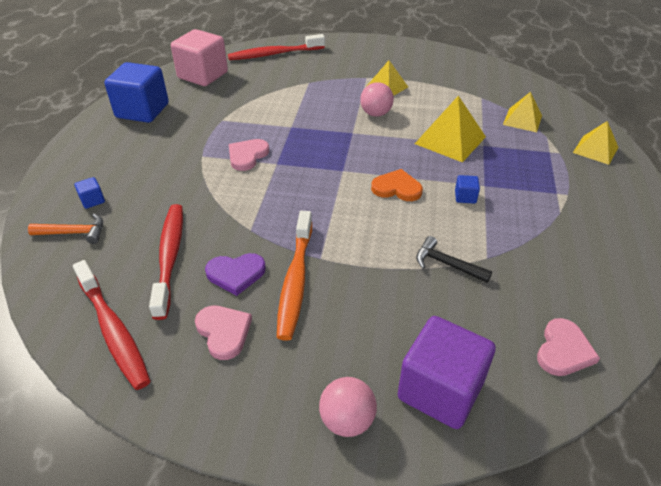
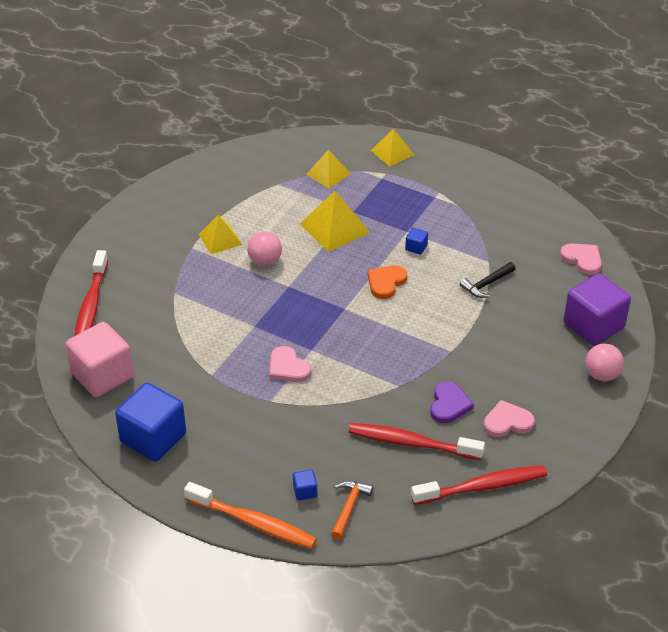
camera: 70 degrees left, 0 degrees up
(295, 281) = (470, 371): orange toothbrush -> orange toothbrush (253, 522)

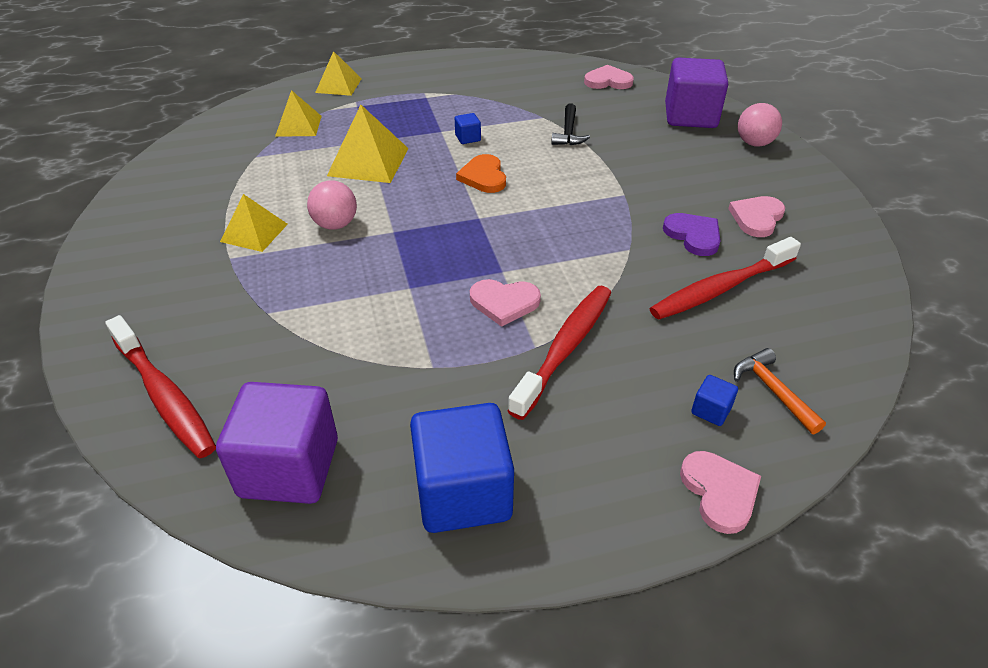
camera: 45 degrees left, 0 degrees up
(102, 375) = (289, 468): pink cube -> purple cube
(253, 522) = (719, 492): orange toothbrush -> pink heart
(482, 487) = (832, 281): red toothbrush -> red toothbrush (565, 348)

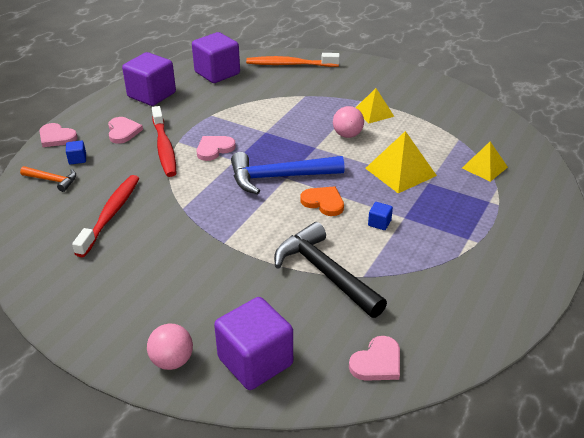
camera: 135 degrees right, 5 degrees down
(164, 395) = (290, 64): red toothbrush -> orange toothbrush
(338, 85) = (538, 209): yellow pyramid -> none
(463, 492) = (151, 95): blue cube -> purple cube
(485, 223) = (279, 177): none -> blue hammer
(568, 133) = (324, 272): black hammer -> black hammer, size x1.93
(693, 236) = (152, 238): purple heart -> none
(757, 218) = (120, 277): pink heart -> pink heart (123, 132)

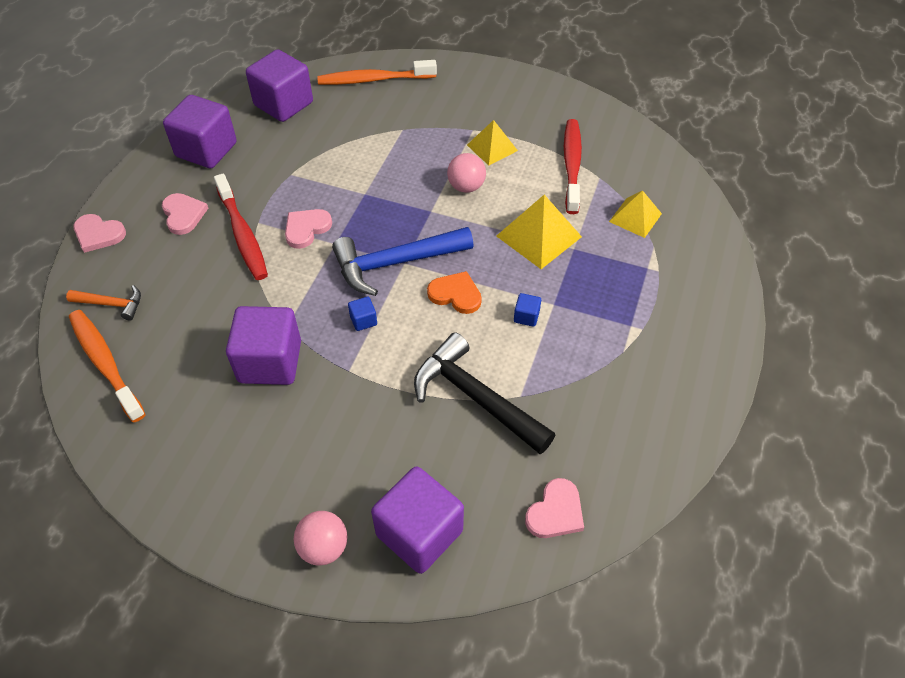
camera: 10 degrees left, 15 degrees up
(36, 216) = (105, 363): none -> orange toothbrush
(77, 159) = (135, 266): blue cube -> blue cube (363, 320)
(111, 214) = (200, 347): red toothbrush -> red toothbrush (572, 165)
(163, 230) = (270, 362): none -> purple cube

